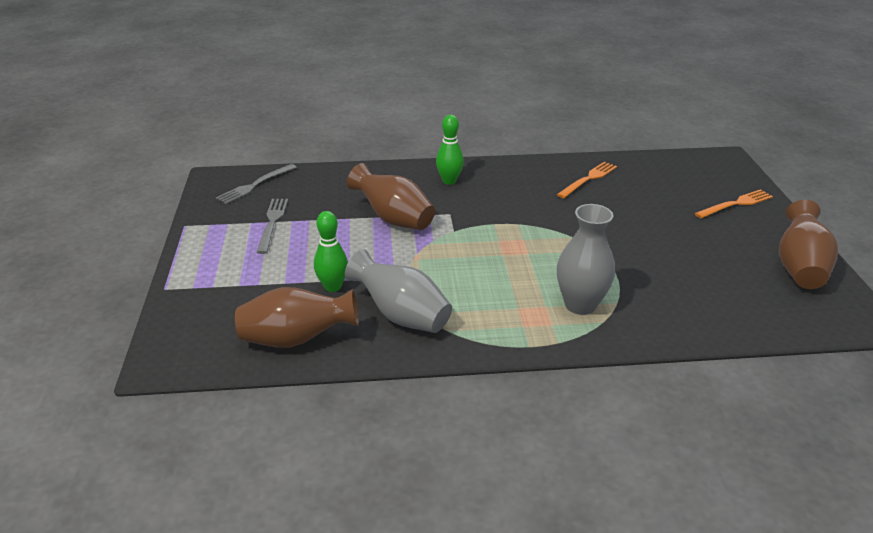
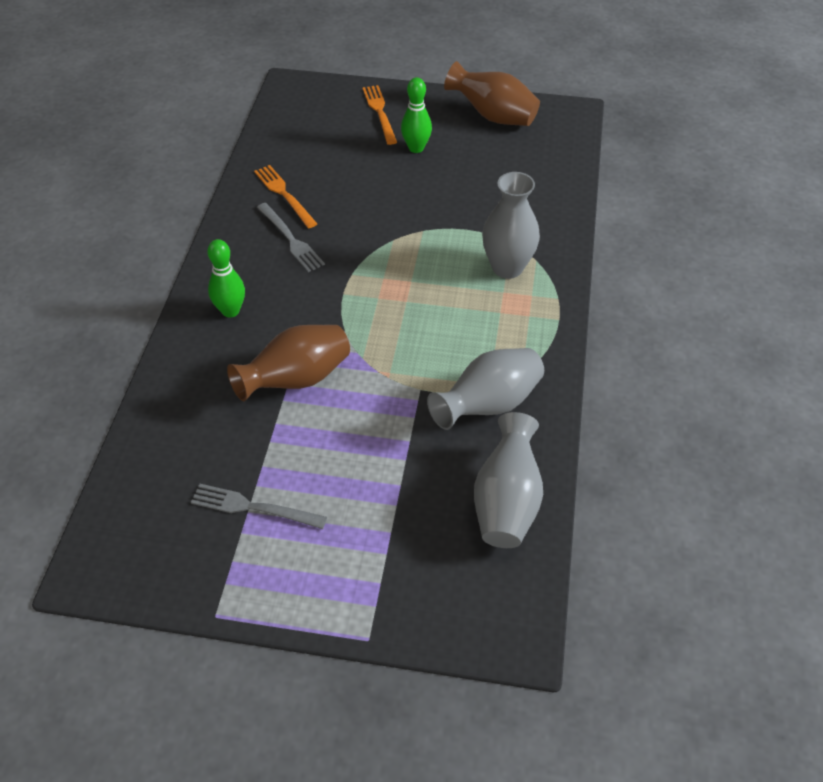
camera: 75 degrees left, 15 degrees up
(255, 185) = (138, 521): grey fork -> grey fork (290, 239)
(296, 339) = (506, 502): brown vase -> grey vase
(332, 287) = (419, 458): green bowling pin -> green bowling pin (416, 148)

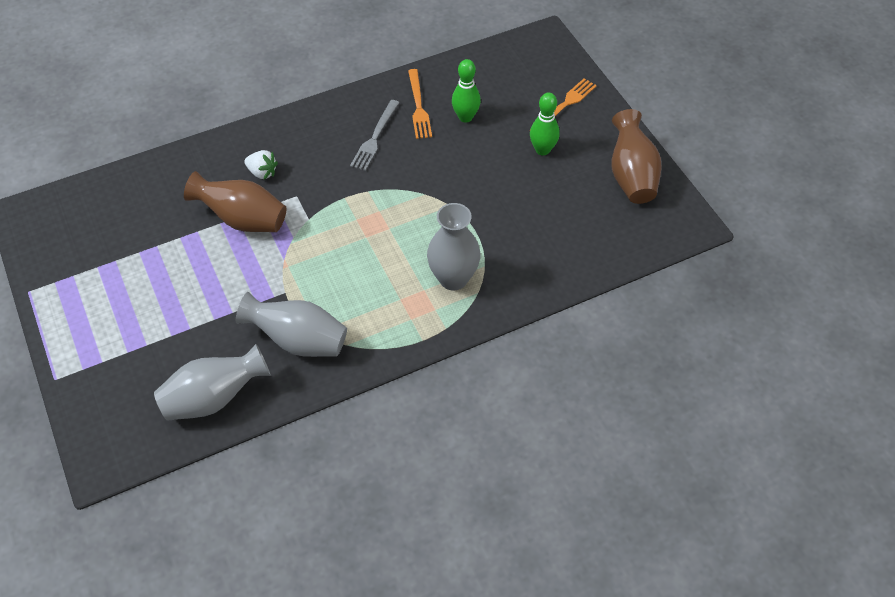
camera: 55 degrees right, 5 degrees up
(230, 311) = (279, 148): green bowling pin -> green bowling pin (465, 117)
(249, 337) = (262, 172): none -> white strawberry
(253, 507) = (120, 261): grey fork -> none
(284, 194) = (418, 107): orange fork -> orange fork turned 150 degrees clockwise

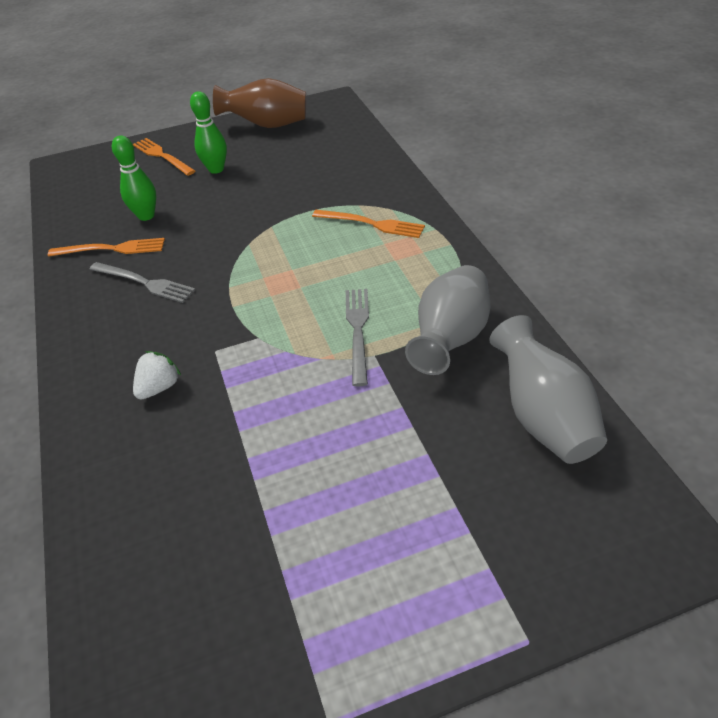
camera: 80 degrees left, 10 degrees down
(243, 219) = (240, 404): brown vase -> none
(311, 280) = (358, 331): none -> grey fork
(453, 278) = (371, 224): grey vase -> orange fork

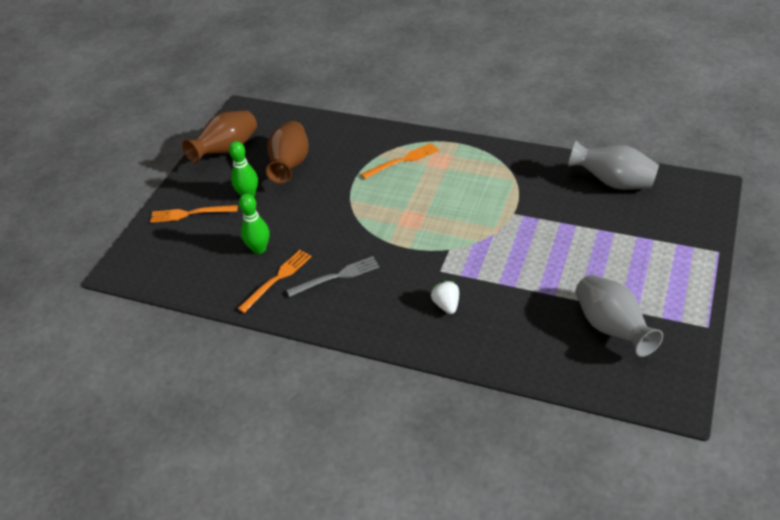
camera: 50 degrees left, 0 degrees up
(284, 166) = (290, 165): none -> brown vase
(358, 331) = (488, 210): grey fork -> none
(450, 339) = (532, 182): grey vase -> grey vase (611, 328)

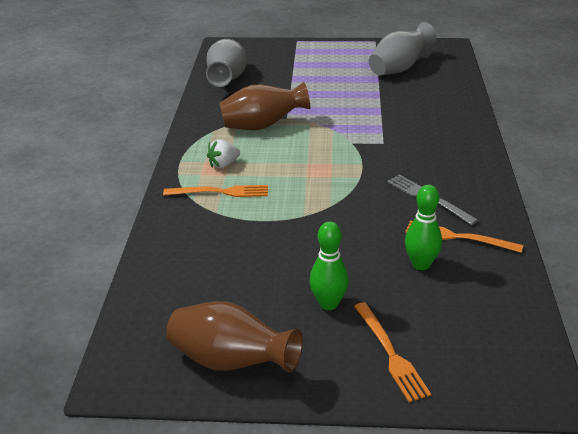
camera: 110 degrees left, 10 degrees down
(290, 165) = (251, 281): brown vase -> brown vase (262, 126)
(403, 160) = (220, 192): orange fork -> orange fork turned 135 degrees clockwise
(446, 305) = (423, 133): white strawberry -> white strawberry (223, 164)

